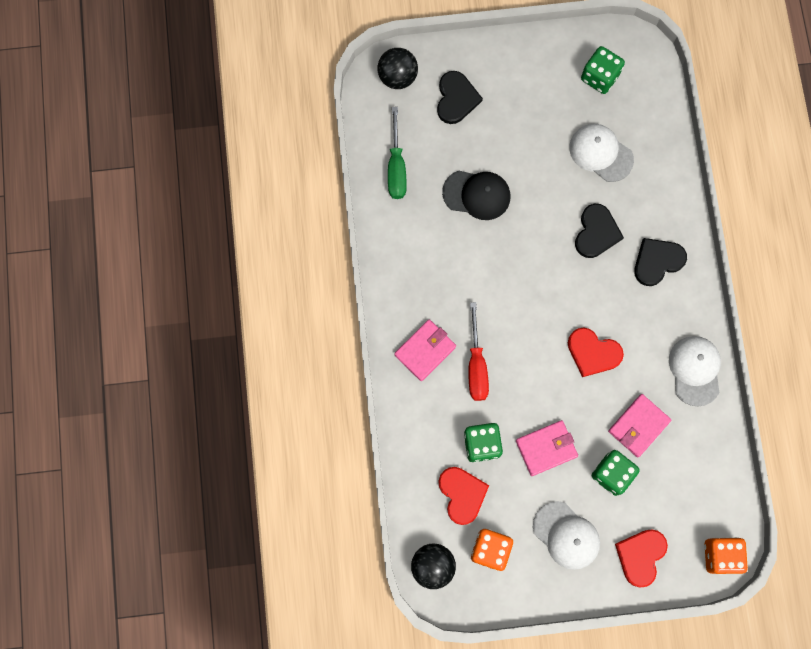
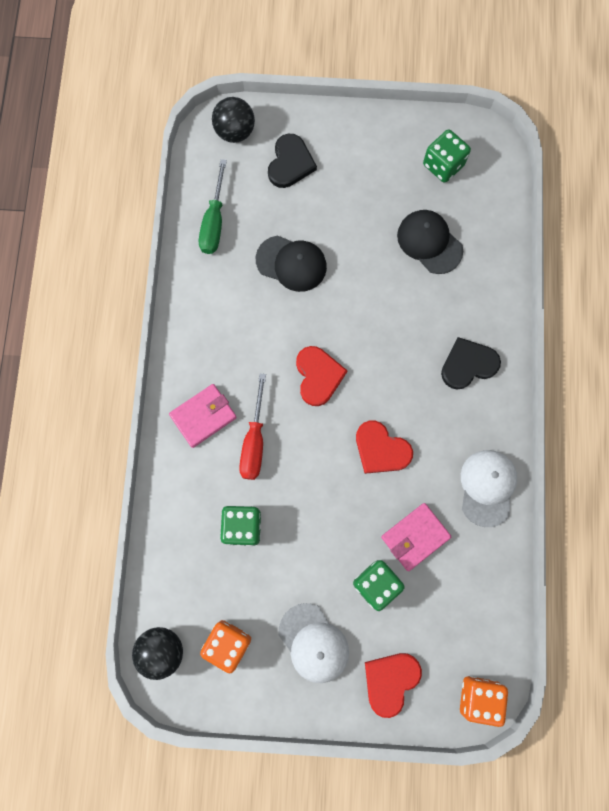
camera: 10 degrees right, 0 degrees up
(462, 494) = (210, 577): red heart -> red heart (318, 376)
(546, 448) = (310, 543): pink wallet -> none
(596, 232) = (409, 323): black heart -> none
(600, 153) = (429, 242): white cap -> black cap

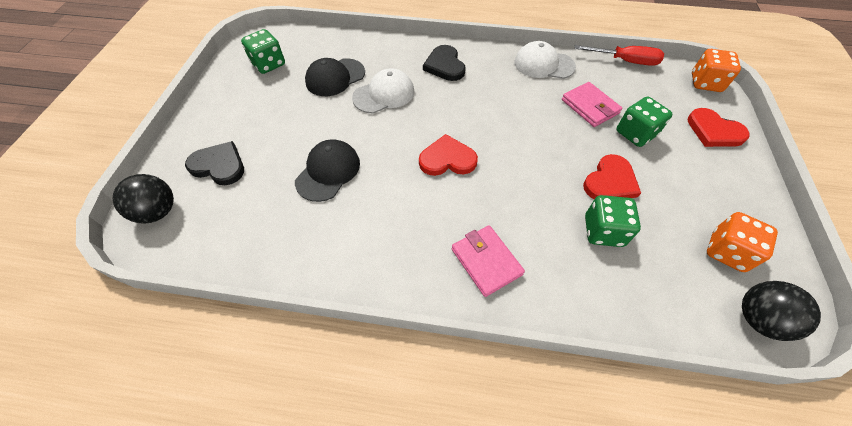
camera: 85 degrees left, 20 degrees down
(214, 222) = (259, 238): green screwdriver -> none
(254, 441) = (512, 215): red screwdriver -> red screwdriver (625, 61)
(313, 643) = (701, 180): white cap -> white cap (384, 94)
(381, 449) = (516, 121): red heart -> red heart (610, 181)

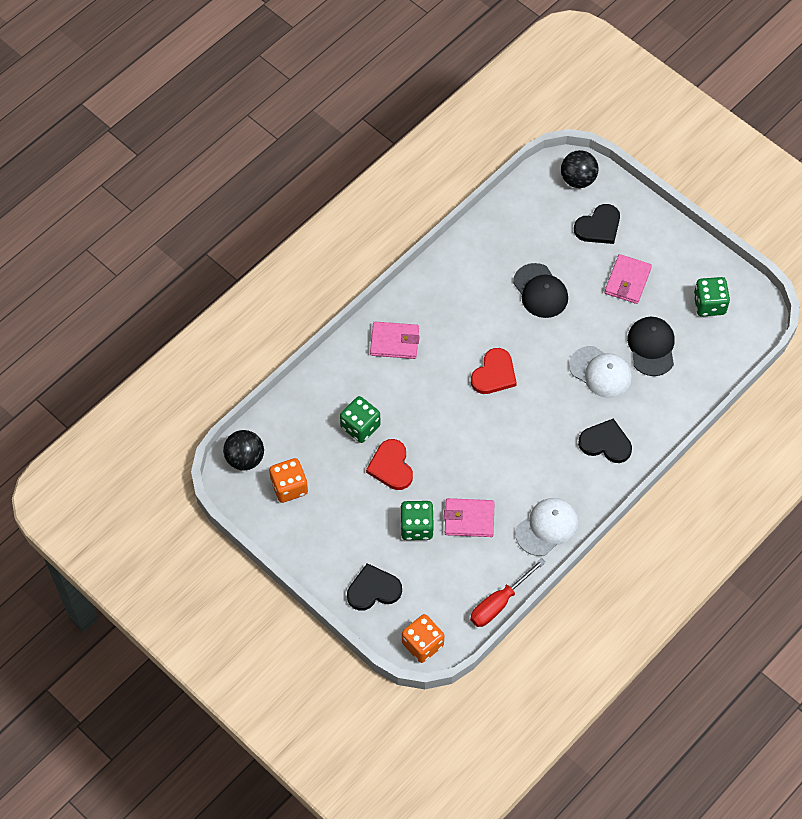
camera: 125 degrees right, 5 degrees up
(275, 118) = (627, 281): none -> pink wallet
(384, 94) = (600, 372): white cap -> white cap turned 60 degrees counterclockwise
(714, 131) = (373, 589): red heart -> black heart

